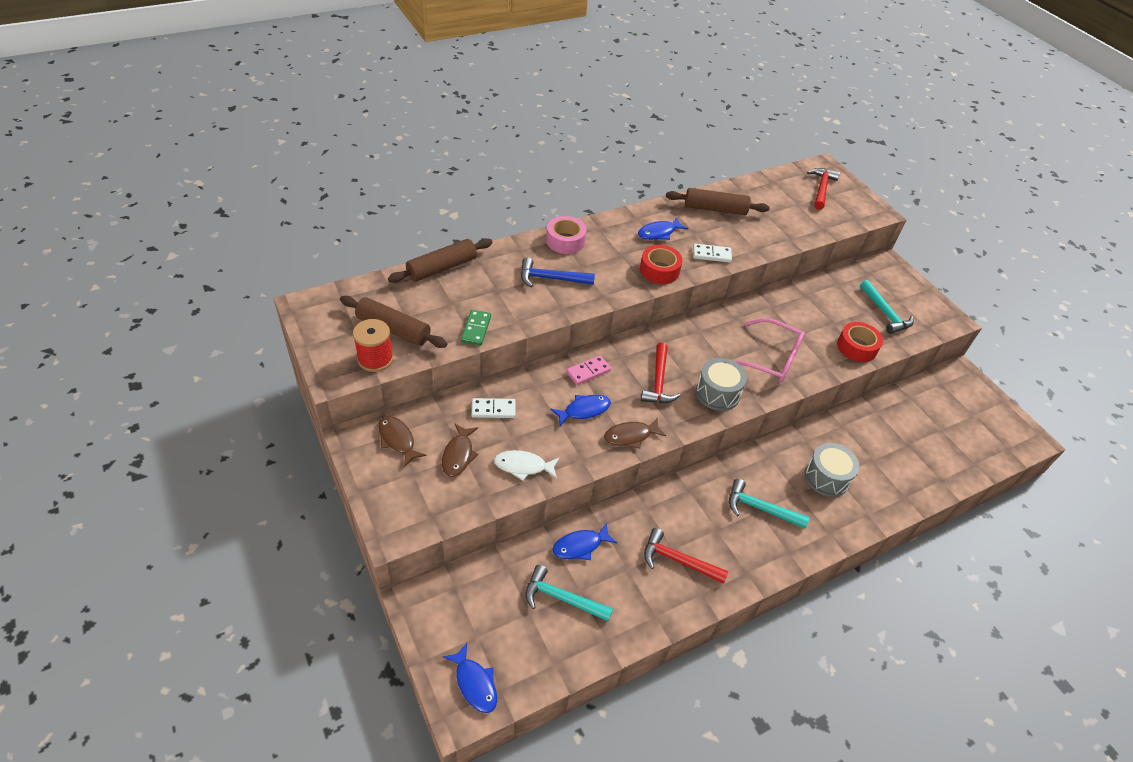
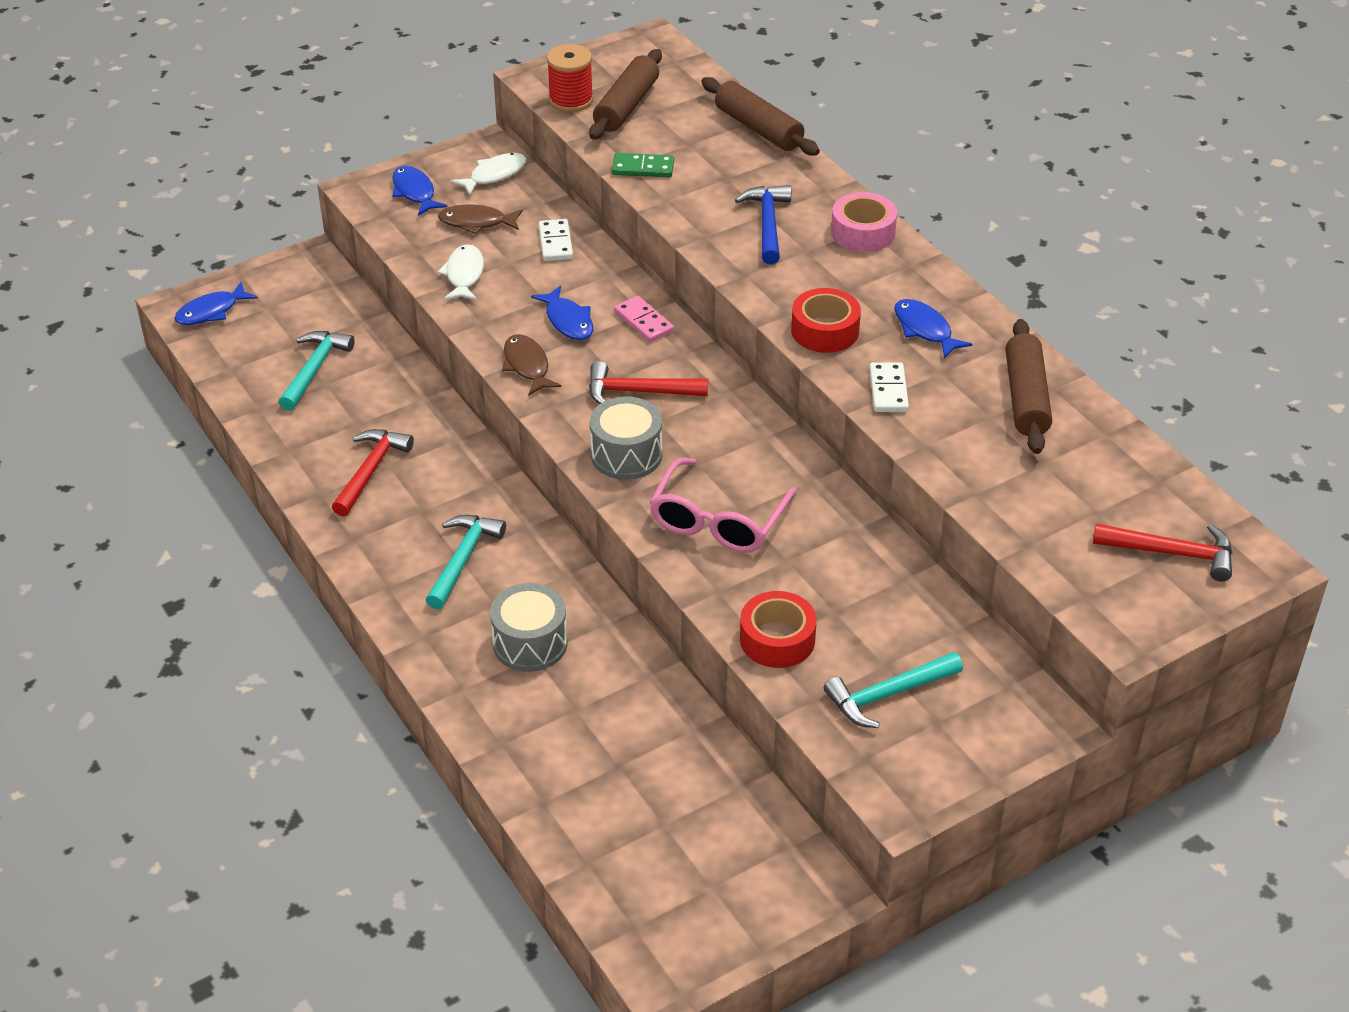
camera: 90 degrees right, 5 degrees down
(397, 440) = (494, 175): brown fish -> white fish
(580, 546) = (390, 381): blue fish -> blue fish (415, 192)

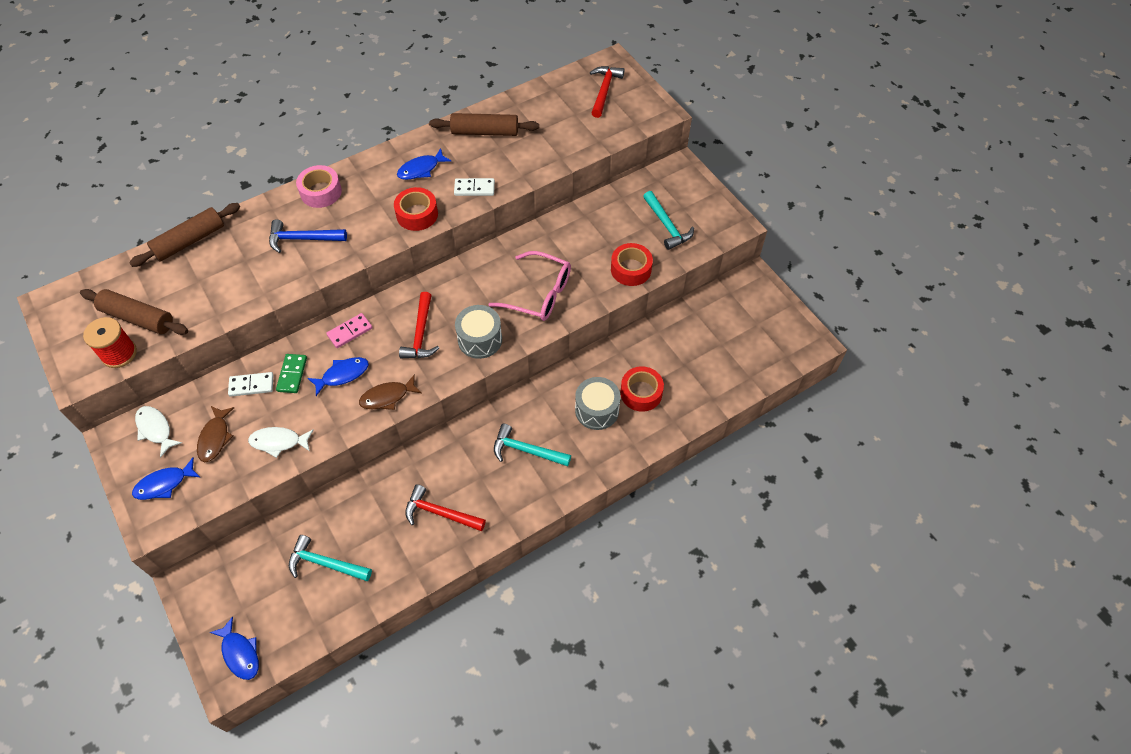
camera: 90 degrees left, 15 degrees up
(560, 702) = (641, 393): none -> red tape
(643, 168) = (222, 307): green domino -> green domino (292, 374)

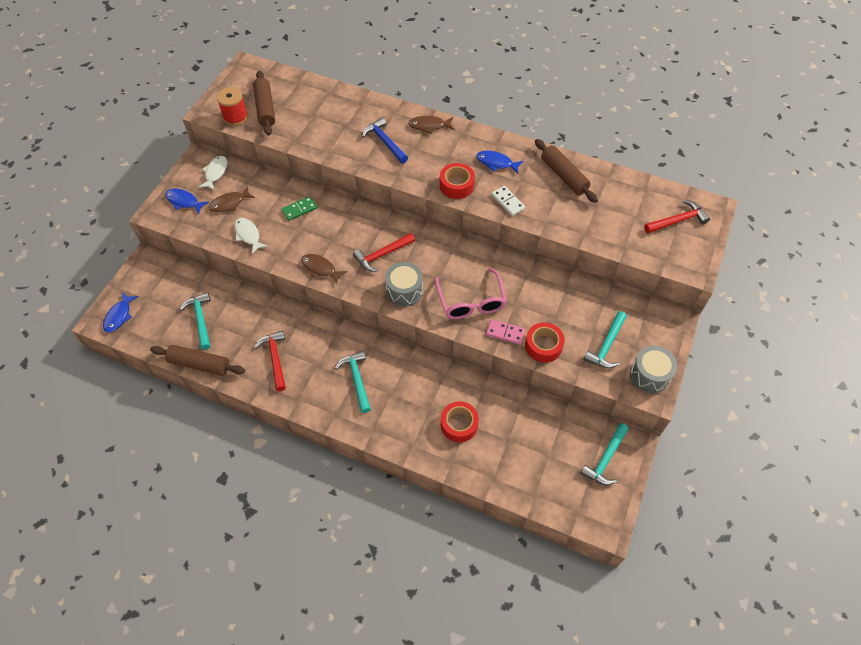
camera: 55 degrees right, 0 degrees up
(190, 241) = (337, 92): brown rolling pin -> brown rolling pin (199, 364)
(251, 385) = (277, 195): white domino -> none
(321, 192) = (429, 126): pink tape -> brown fish
(342, 375) = (319, 234): blue fish -> none
(350, 332) = (353, 217): pink domino -> pink domino (505, 333)
(597, 410) = (422, 404): grey drum -> grey drum (649, 375)
(754, 305) = (605, 459): none -> turquoise hammer

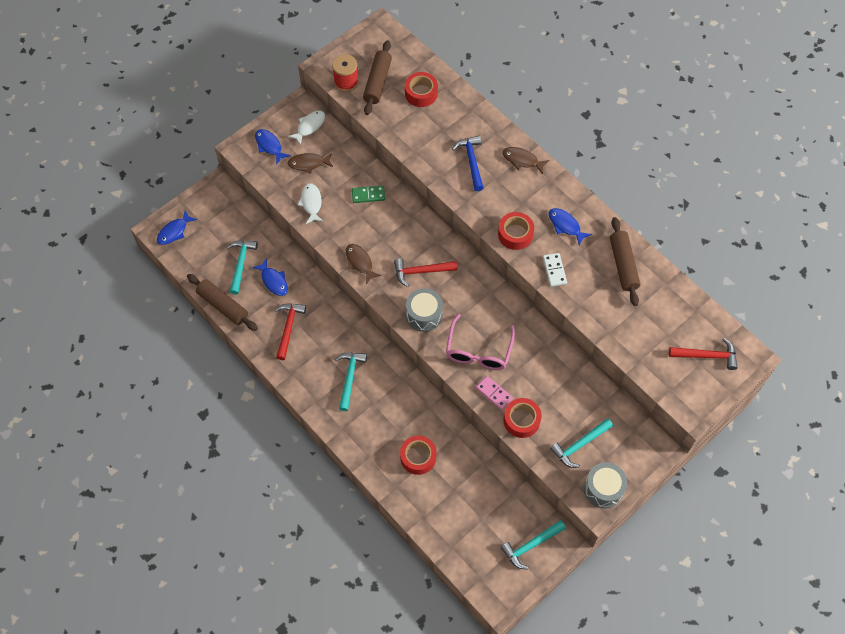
camera: 25 degrees right, 5 degrees up
(240, 322) = (273, 281): none -> blue fish
(310, 104) = (421, 93): none -> red tape

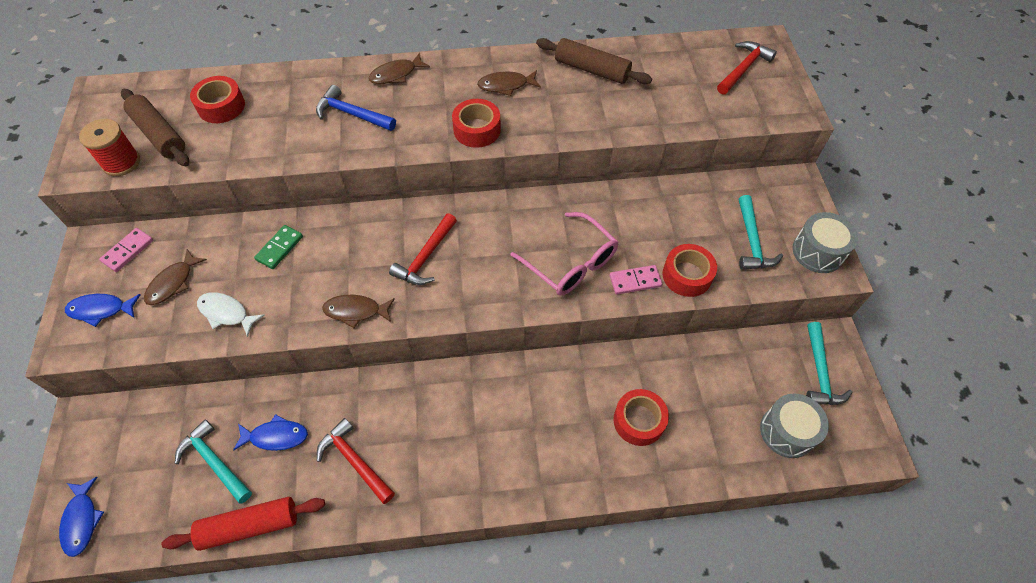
camera: 55 degrees left, 5 degrees down
(223, 306) = (250, 526): brown rolling pin -> red rolling pin
(309, 126) = (128, 251): white fish -> pink domino
(349, 377) = (480, 431): turquoise hammer -> none
(424, 315) = (482, 288): grey drum -> grey drum (787, 431)
(554, 270) = (550, 123): white domino -> none
(565, 225) = (506, 85): blue fish -> brown fish

